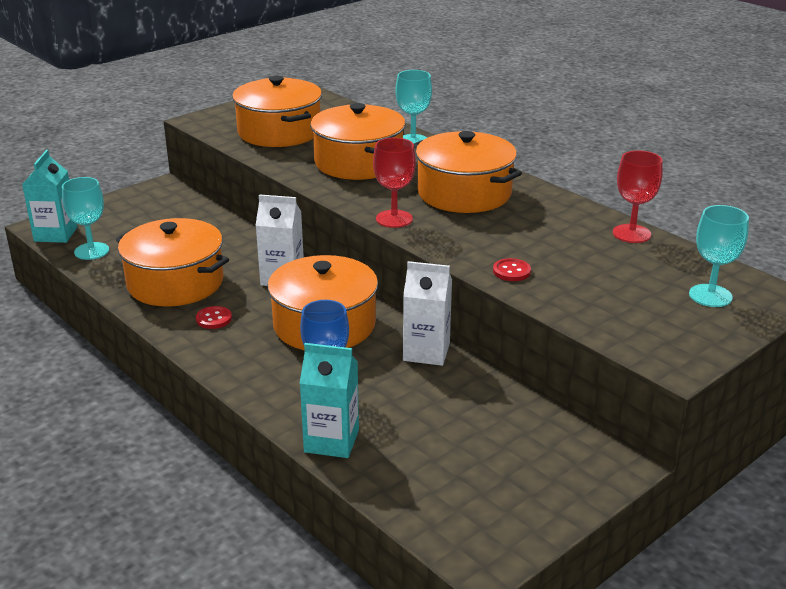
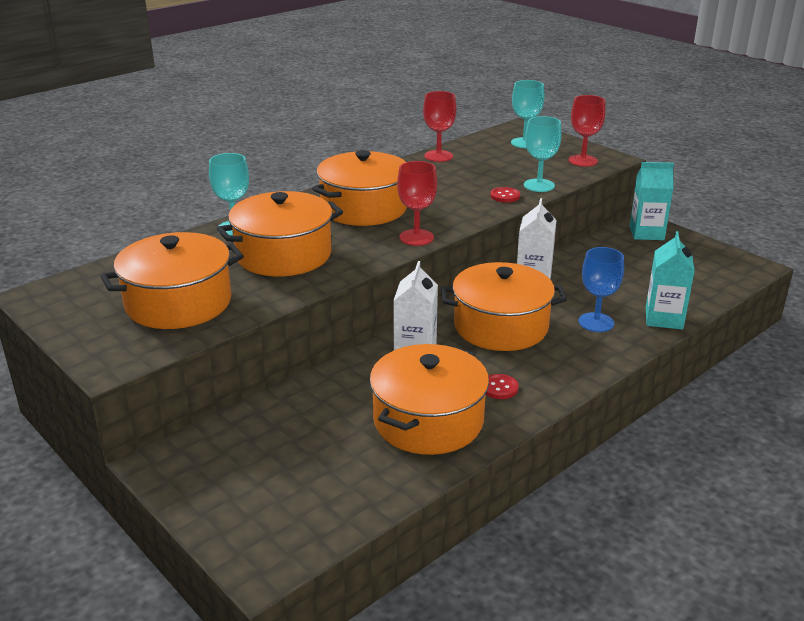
camera: 90 degrees left, 0 degrees up
(56, 234) = (292, 547): turquoise carton -> turquoise carton (646, 233)
(91, 251) = (347, 501): turquoise goblet -> turquoise goblet (539, 185)
(656, 338) = (583, 161): none -> red goblet

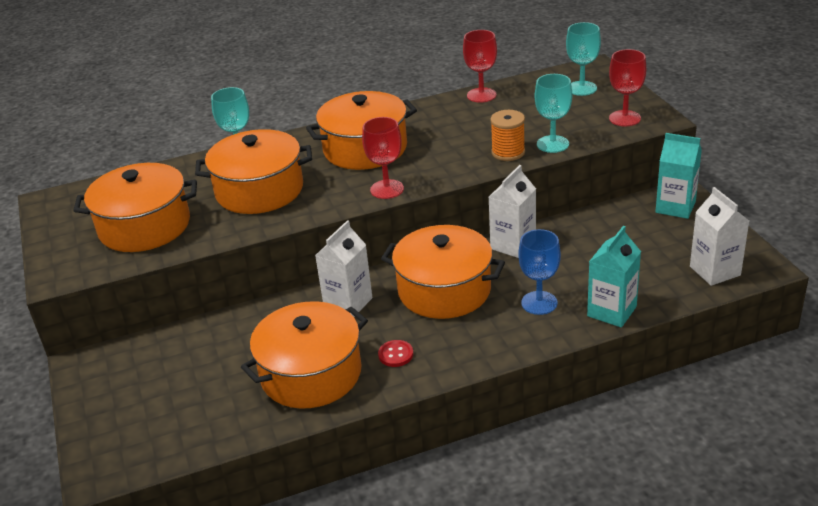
camera: 25 degrees right, 5 degrees up
(505, 196) = (508, 152): red button -> orange spool
(719, 275) = (715, 271): none -> white carton

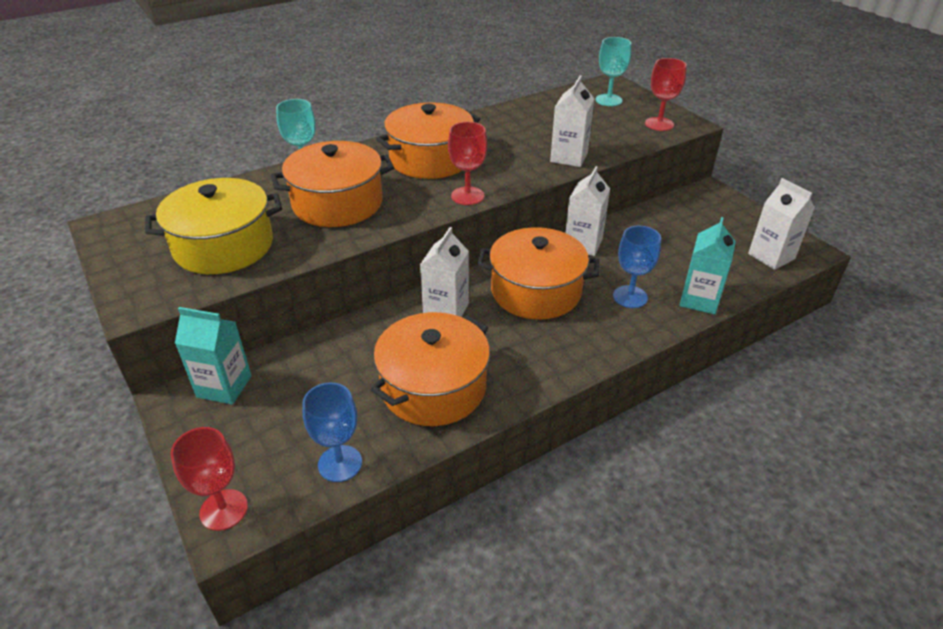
camera: 15 degrees left, 5 degrees up
(144, 226) = (224, 246): orange pot -> yellow pot
(206, 432) = (340, 463): none -> blue goblet
(395, 354) = (513, 359): red button -> none
(481, 95) = (521, 108): red goblet -> red goblet (223, 510)
(508, 152) = (569, 157): orange spool -> white carton
(552, 144) = (606, 148): turquoise goblet -> none
(675, 207) = (711, 202): turquoise carton -> turquoise carton (224, 386)

